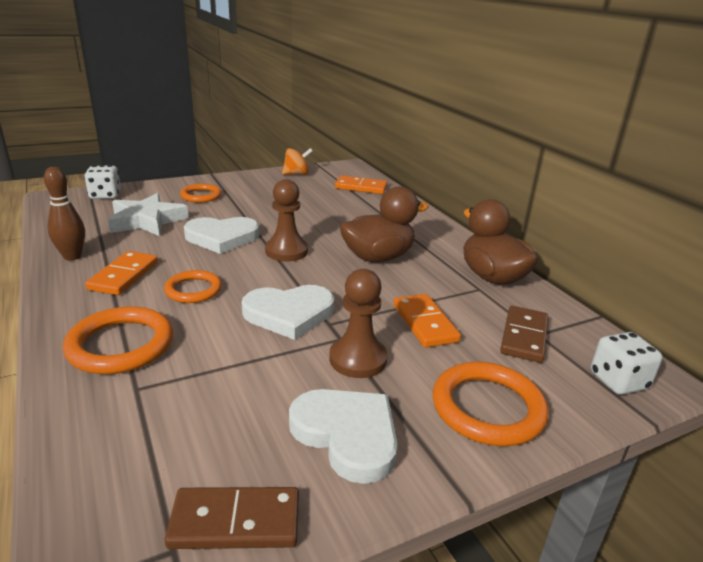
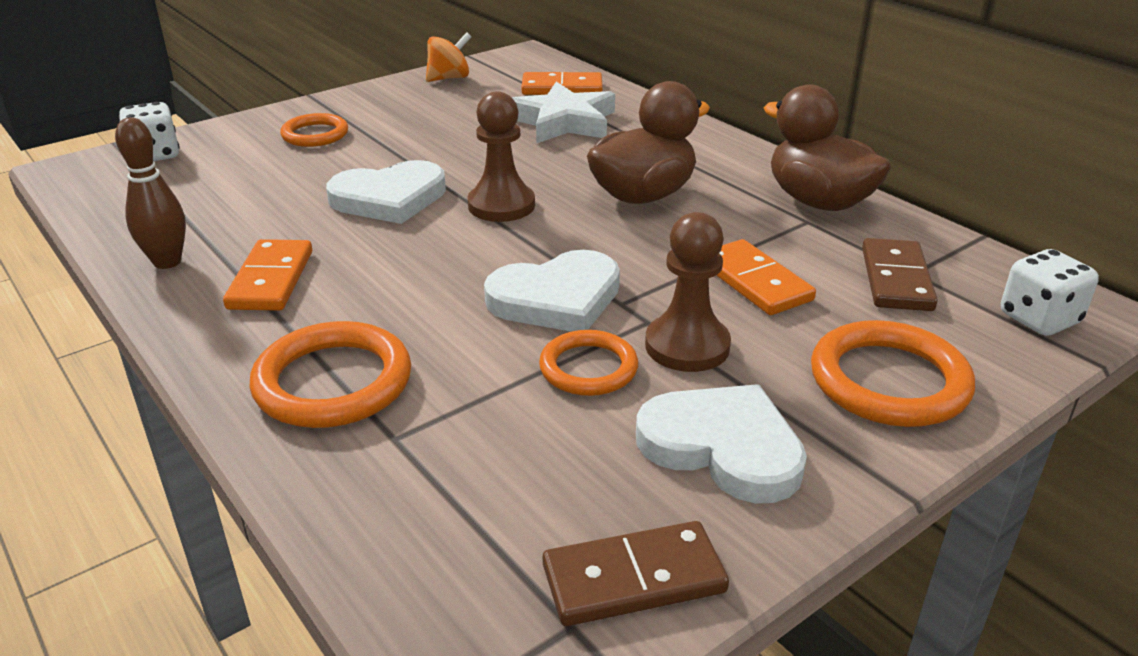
camera: 10 degrees left, 5 degrees up
(147, 220) = (252, 187): white star -> white star (564, 122)
(193, 290) = (393, 285): orange ring -> orange ring (588, 368)

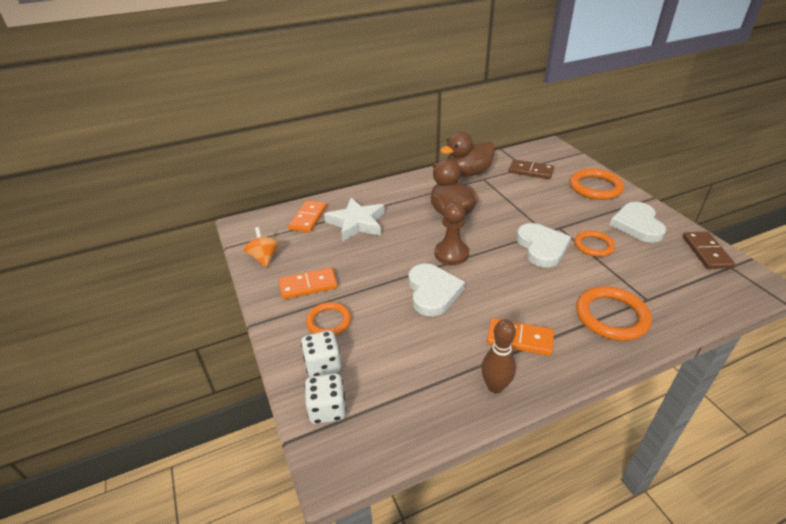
camera: 75 degrees left, 5 degrees up
(687, 346) = (577, 221): brown pawn -> none
(722, 447) = (637, 225): white heart -> white heart turned 45 degrees counterclockwise
(755, 282) = (530, 199): orange domino -> orange domino (308, 285)
(1039, 319) = (557, 154): white dice -> white dice (323, 365)

